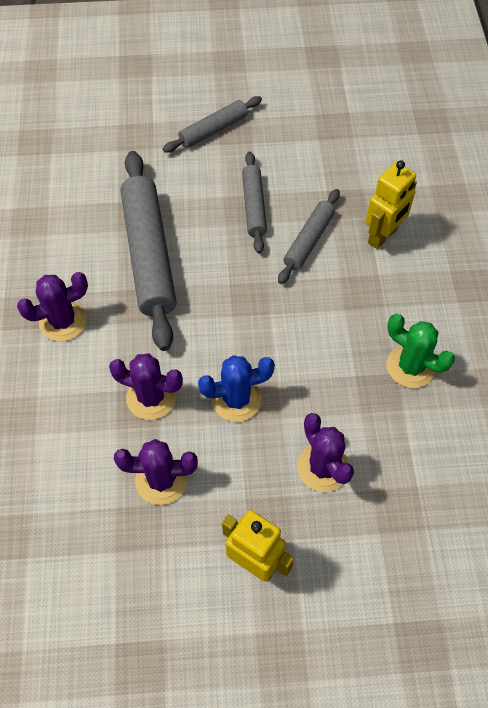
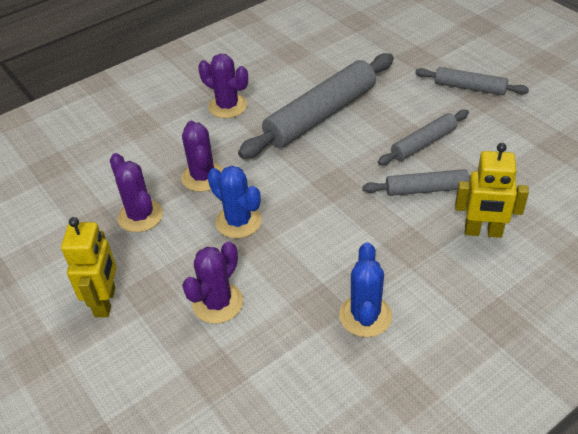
camera: 60 degrees right, 15 degrees down
(410, 366) = (365, 316): green cactus -> blue cactus

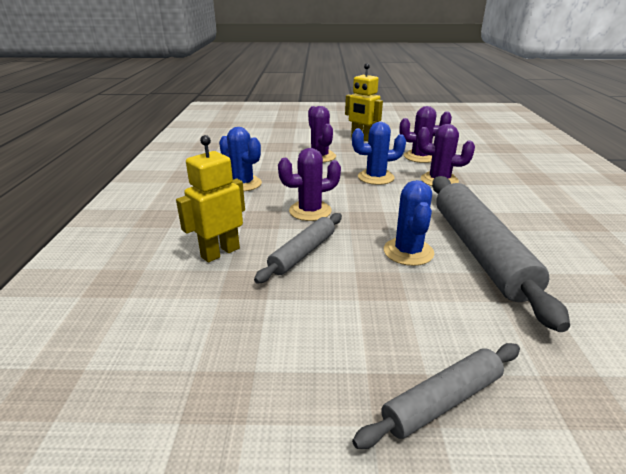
camera: 125 degrees right, 15 degrees down
(227, 106) = (537, 214): purple cactus -> purple cactus (310, 211)
(360, 143) = (408, 252): none -> blue cactus
(423, 143) = (365, 286): grey rolling pin -> none

